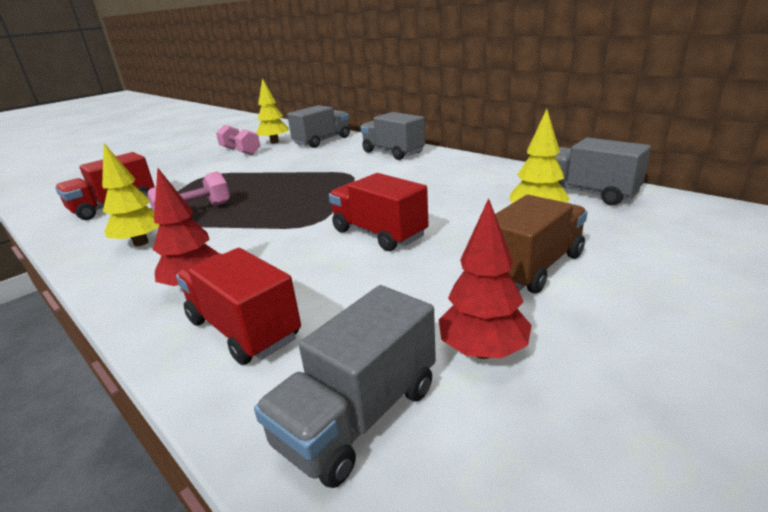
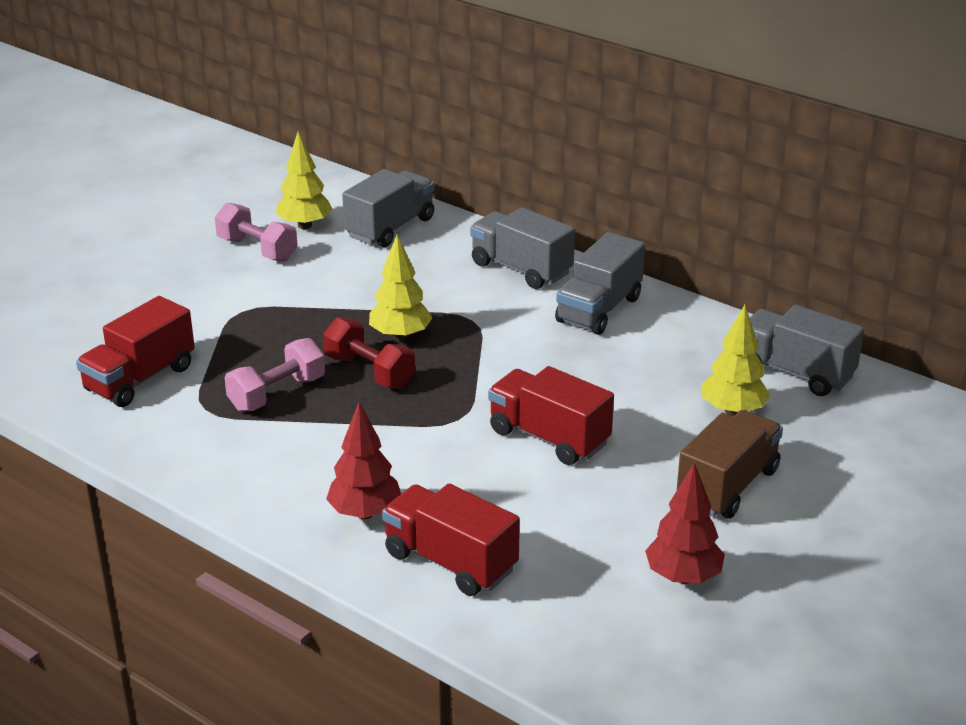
camera: 10 degrees left, 5 degrees up
(141, 243) = (243, 449): yellow tree -> yellow tree (400, 336)
(266, 199) = (369, 371): none -> red dumbbell
(358, 415) = (590, 631): grey truck -> grey truck (599, 310)

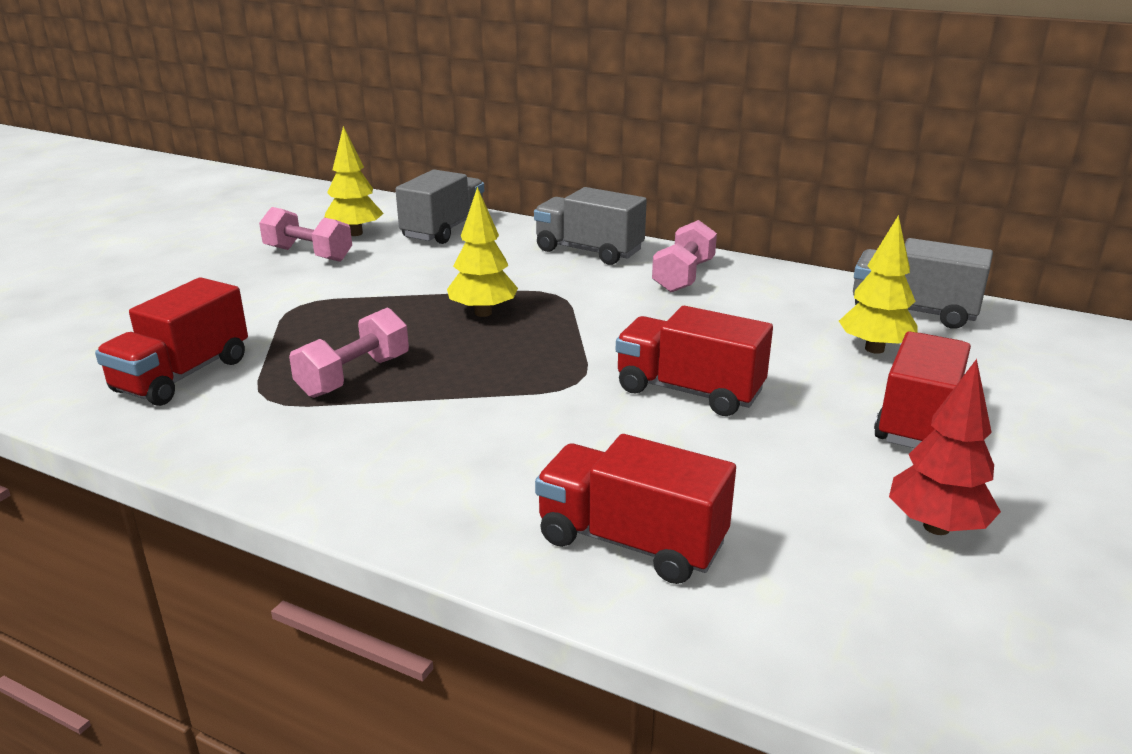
camera: 10 degrees left, 5 degrees down
(365, 513) = (497, 494): red tree -> none
(369, 371) = (458, 346): red dumbbell -> none
(599, 310) = (683, 276): grey truck -> pink dumbbell
(727, 486) = (919, 420): brown truck -> red truck

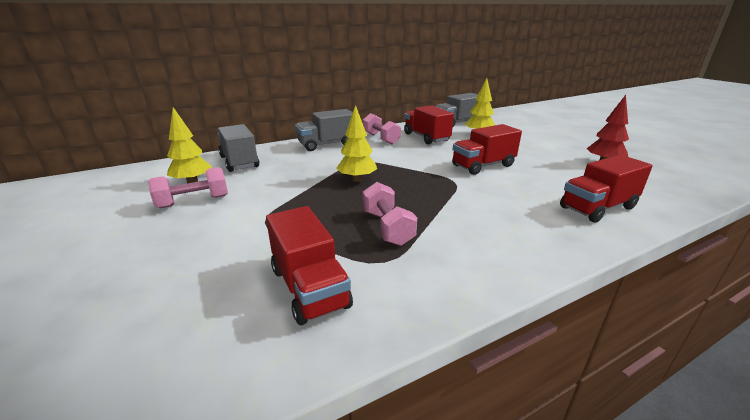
camera: 55 degrees left, 0 degrees up
(919, 420) = (534, 145): red truck -> red truck (426, 137)

